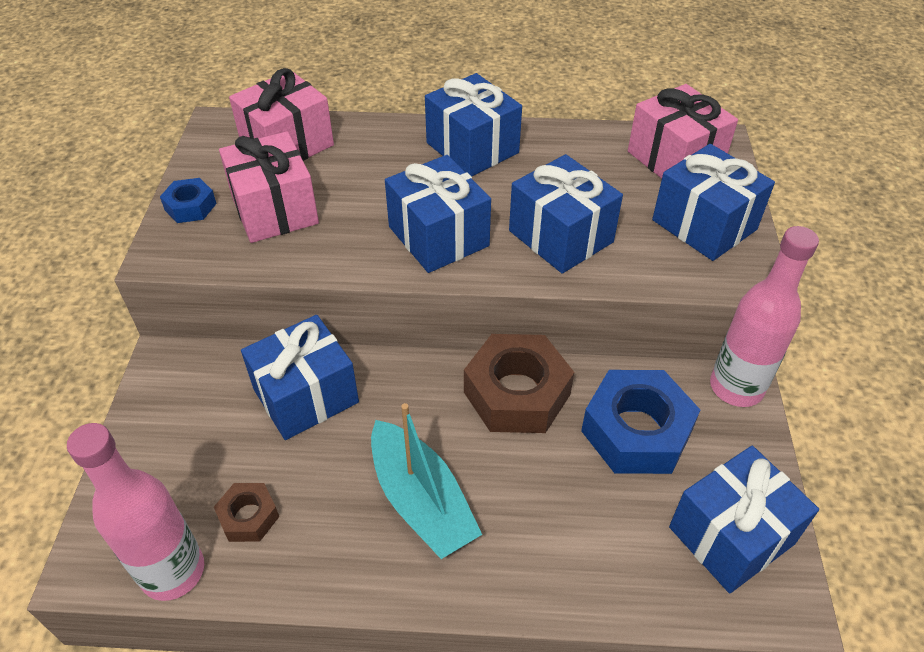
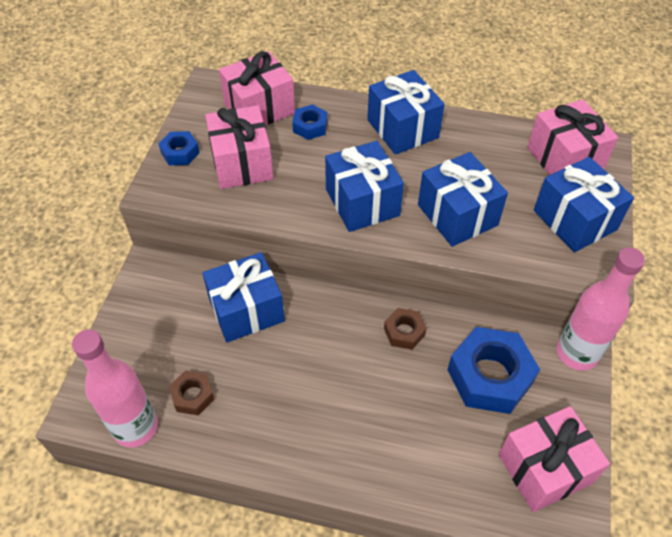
camera: 10 degrees right, 5 degrees up
(356, 158) = (310, 126): none -> blue nut
(421, 500) = (318, 404): turquoise boat -> none
(517, 393) = (404, 332): brown nut -> brown nut, size x0.51
(731, 535) = (544, 468): blue gift -> pink gift

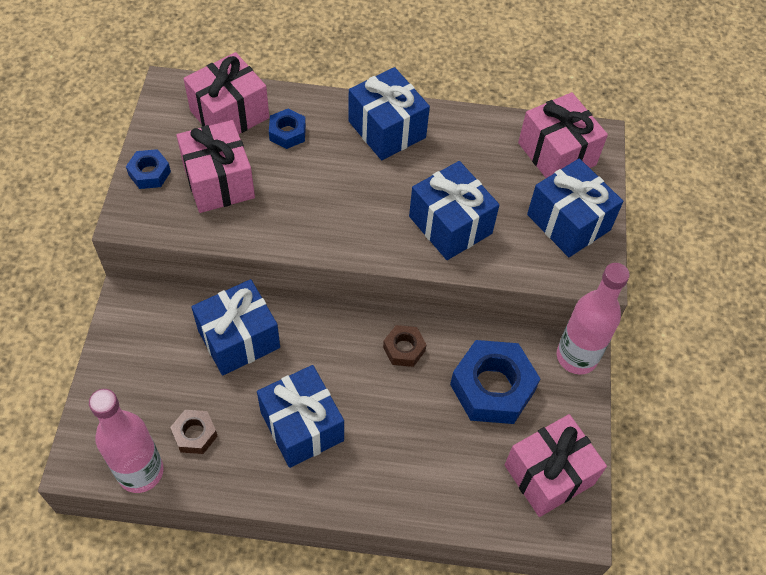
camera: 10 degrees left, 5 degrees up
(362, 202) = (351, 217): blue gift -> blue gift (302, 426)

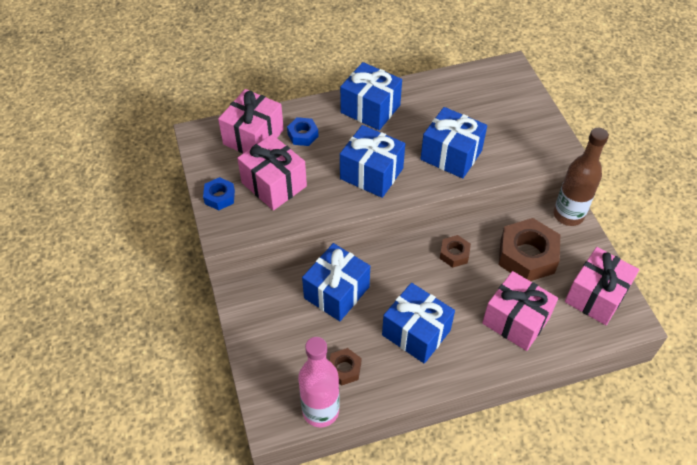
camera: 20 degrees left, 5 degrees down
(492, 388) = (527, 256): blue nut -> brown nut
(557, 154) = (492, 86): pink gift -> pink gift (515, 321)
(568, 222) = (526, 126): blue gift -> blue gift (371, 174)
(576, 357) = (568, 215): pink bottle -> brown bottle

